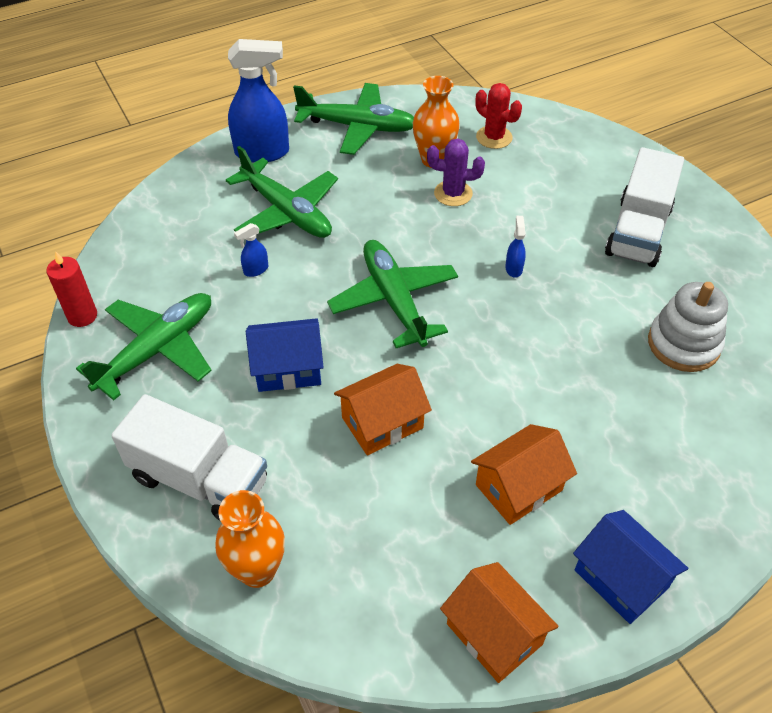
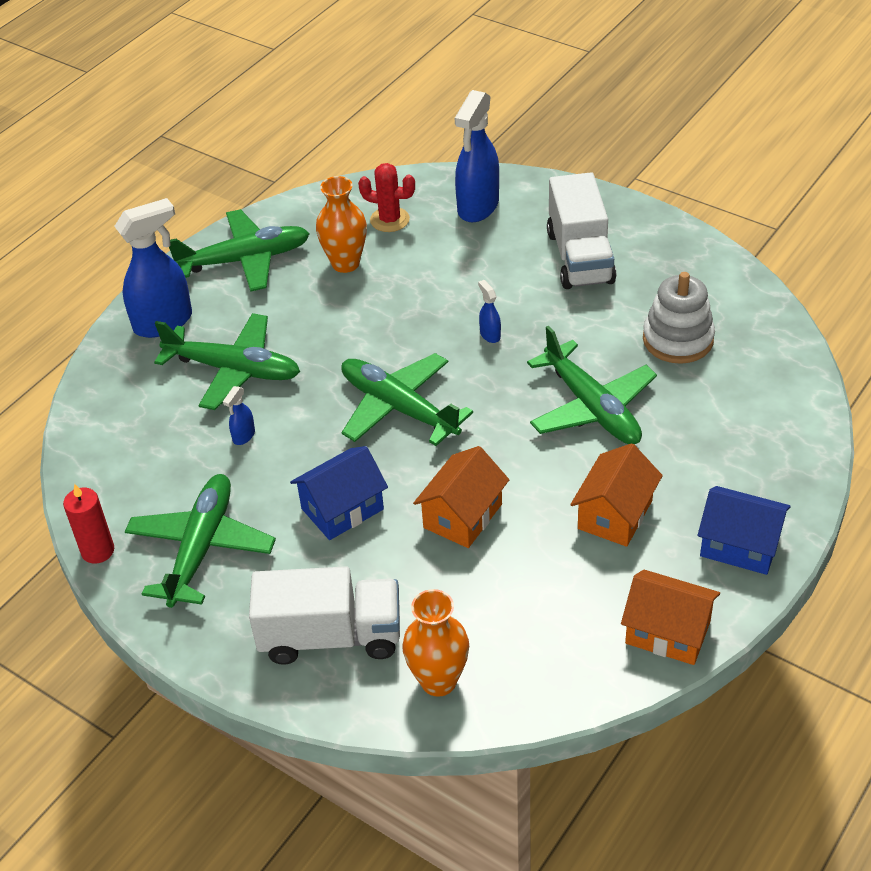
camera: 25 degrees left, 5 degrees down
(453, 193) = (386, 288): purple cactus -> none
(562, 373) = (592, 407): none -> green plane
(575, 154) = (478, 207): none -> blue spray bottle

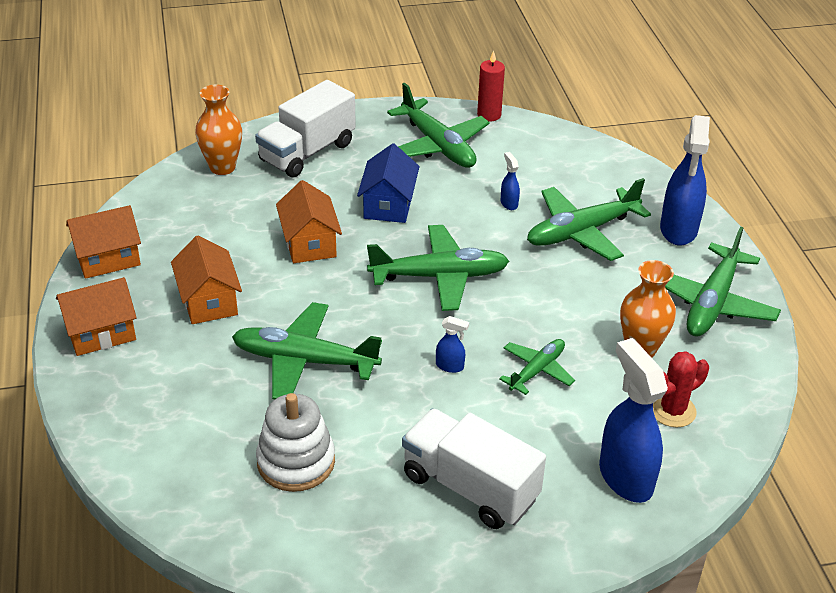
camera: 130 degrees right, 5 degrees down
(435, 294) = (537, 371): none -> green plane
(740, 545) = (101, 333): blue house -> orange house

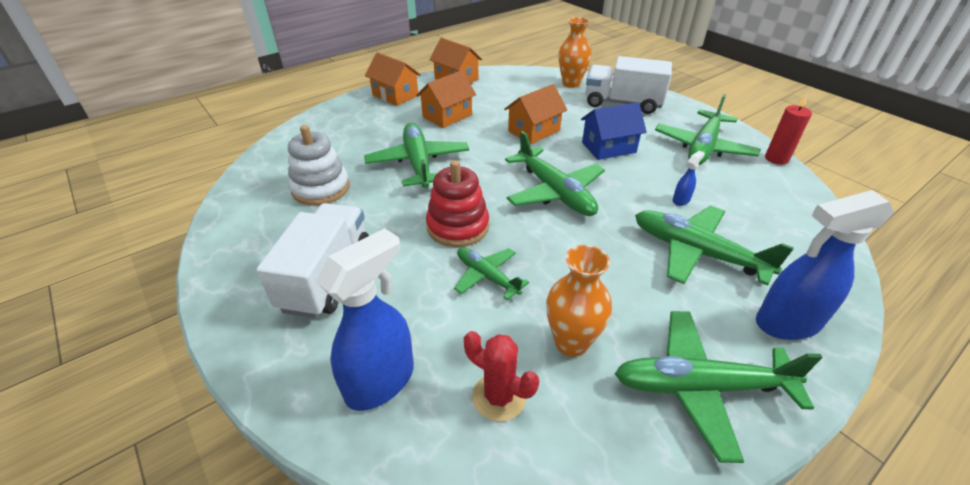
camera: 65 degrees right, 0 degrees up
(450, 366) = (458, 227): blue spray bottle -> red stacking toy
(537, 371) = (487, 276): green plane -> green plane turned 150 degrees counterclockwise

